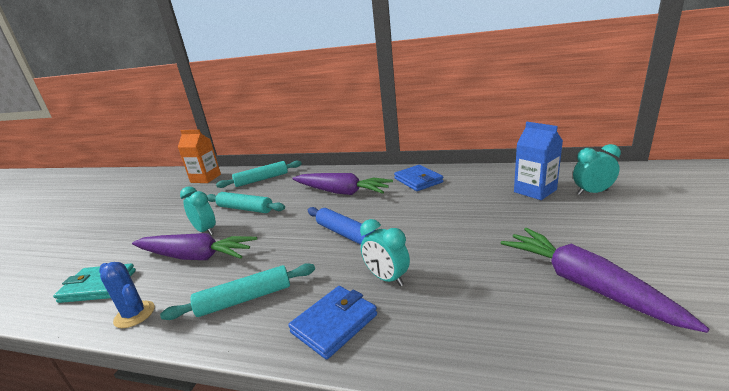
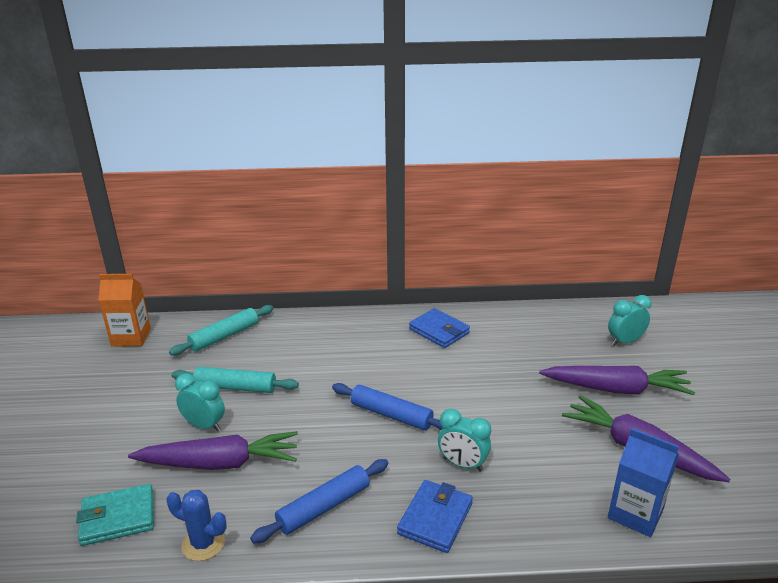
camera: 20 degrees left, 5 degrees up
(245, 299) = (324, 507): turquoise rolling pin -> blue rolling pin
(341, 192) = (352, 353): purple carrot -> purple carrot (616, 389)
(535, 191) = (570, 342): blue carton -> blue carton (635, 513)

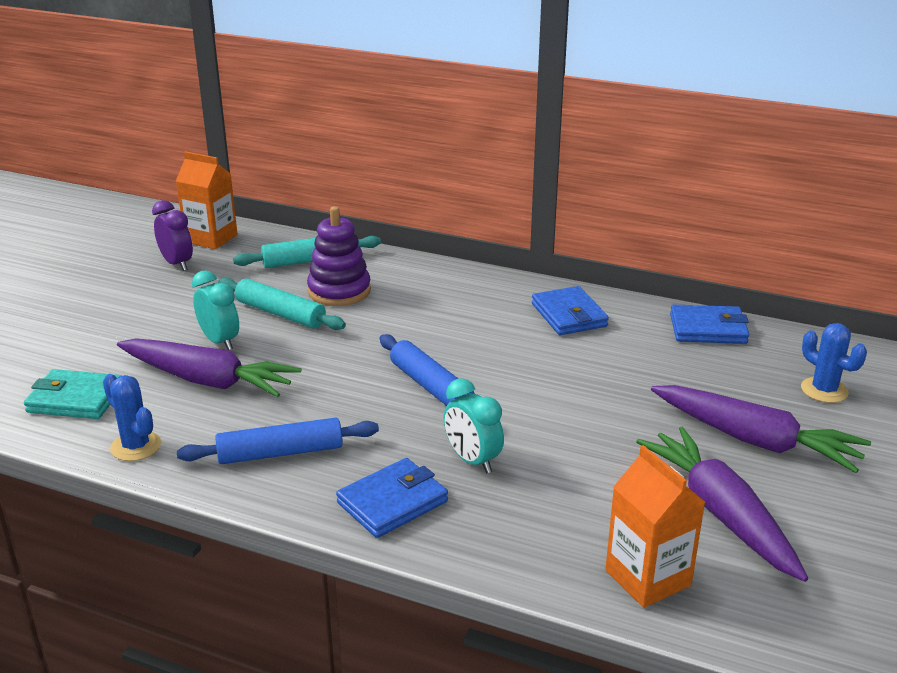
camera: 25 degrees right, 0 degrees up
(118, 367) = (177, 264): none -> purple clock
(267, 356) = (339, 291): none -> purple stacking toy
(529, 317) = (708, 329): none -> blue wallet
(625, 341) = (824, 390): turquoise clock -> blue cactus
(635, 513) = (648, 578): blue carton -> orange carton

